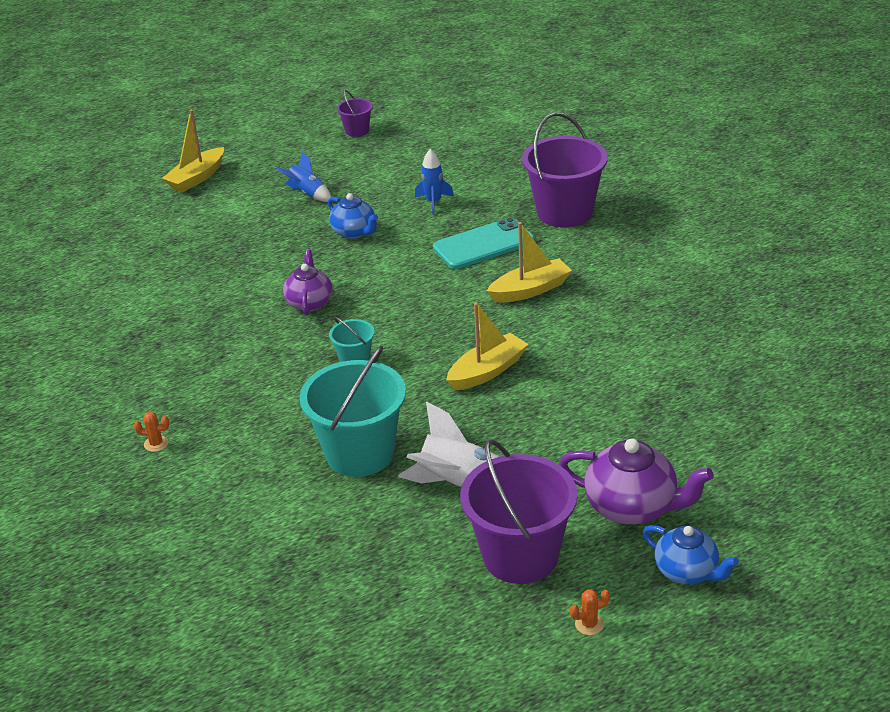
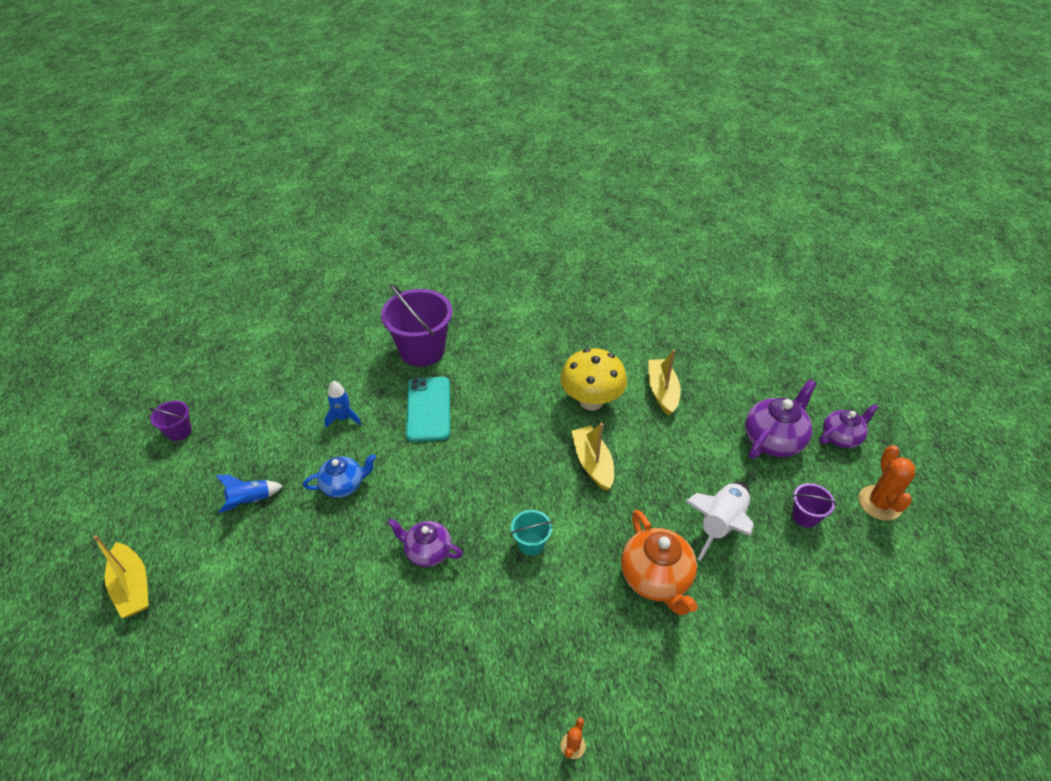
camera: 70 degrees left, 10 degrees up
(360, 453) = (656, 578): turquoise bucket -> orange teapot
(520, 556) = (805, 516): purple bucket -> purple bucket, size x0.48
(530, 290) = (507, 404): yellow boat -> yellow boat (662, 391)
(582, 346) = (591, 401): none -> yellow mushroom
(589, 624) = (879, 503): orange cactus -> orange cactus, size x2.12
(687, 572) = (841, 437): blue teapot -> purple teapot

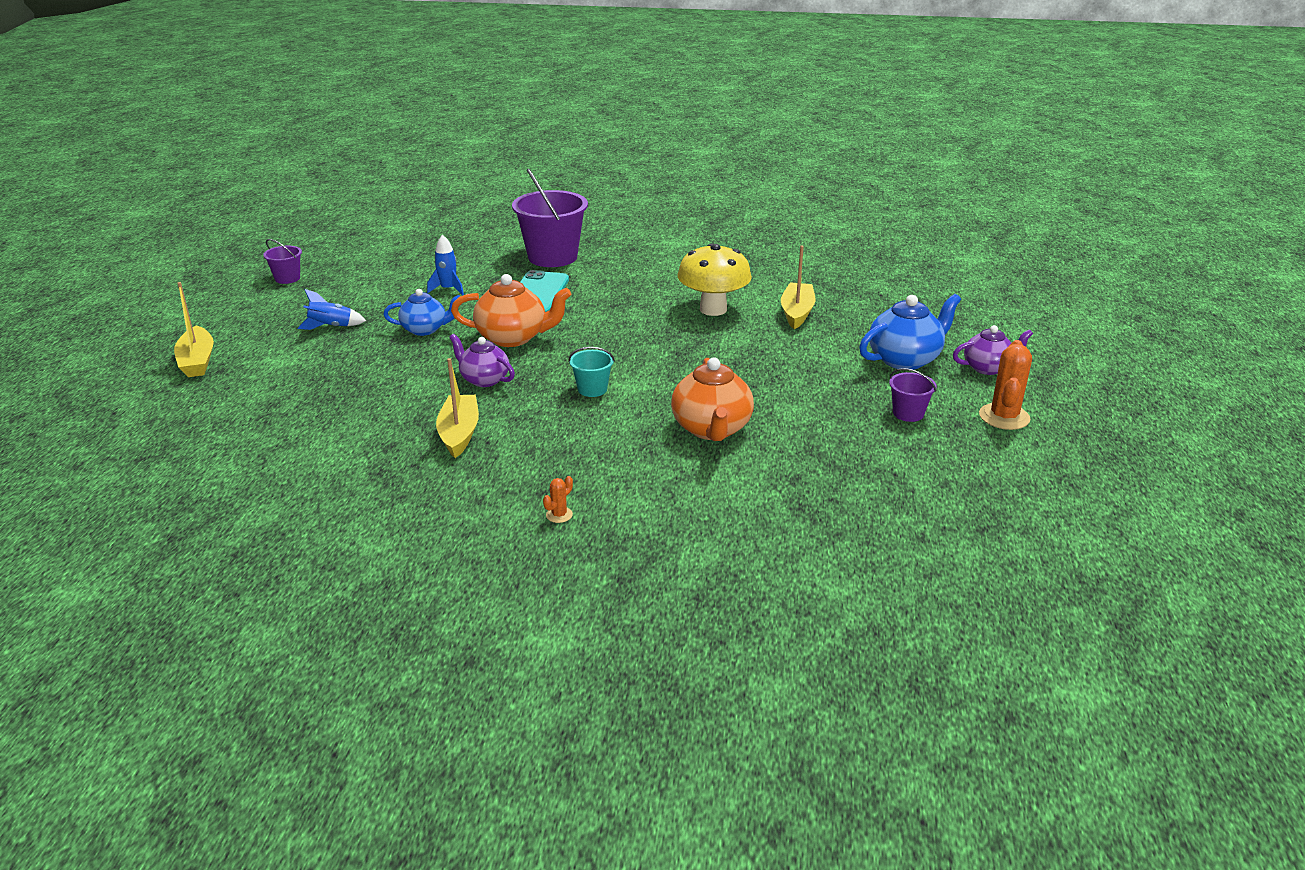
camera: 15 degrees right, 15 degrees down
(431, 480) = (513, 338): none -> orange teapot
(592, 463) = (689, 349): yellow boat -> yellow boat (459, 433)
(720, 524) = (806, 405): white rocket -> none
(773, 440) = (905, 359): purple teapot -> blue teapot

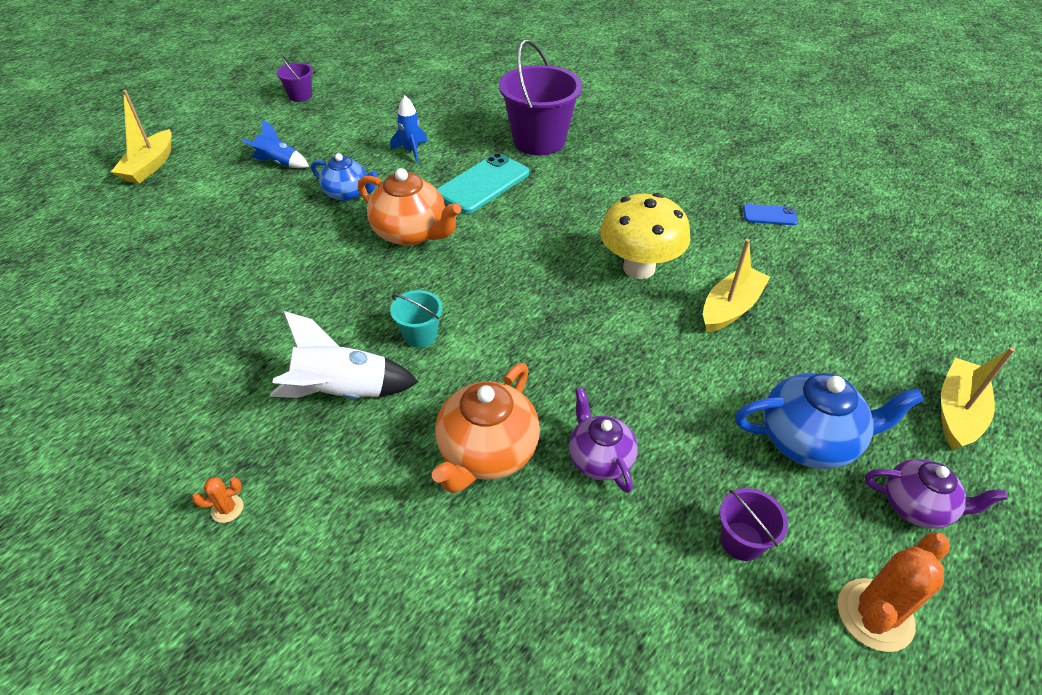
camera: 30 degrees right, 15 degrees up
(459, 433) = (251, 343): yellow boat -> yellow boat (957, 412)
(484, 379) = (337, 279): purple teapot -> purple teapot (599, 459)
(570, 435) = (343, 392): none -> white rocket
(774, 257) = (769, 215): none -> blue phone

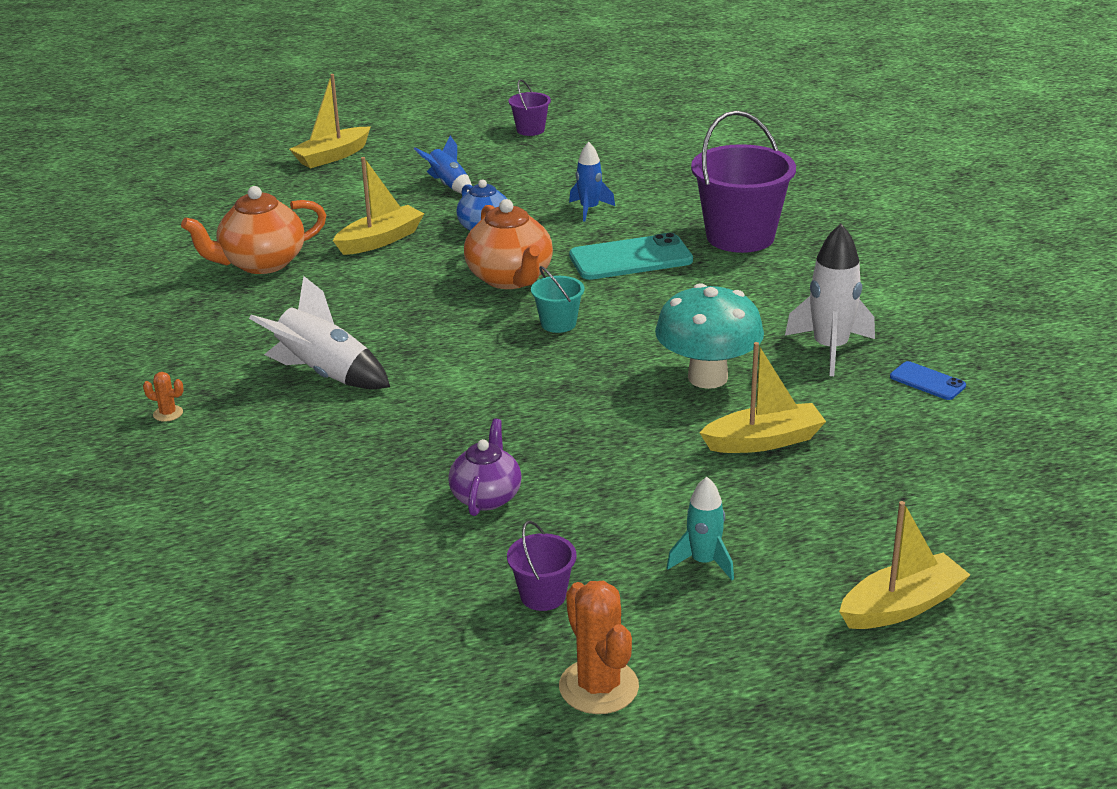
camera: 35 degrees right, 15 degrees down
(268, 234) = (380, 240): none -> yellow boat
(420, 335) = (431, 358): turquoise bucket -> turquoise bucket (558, 323)
(487, 452) = (396, 456): orange teapot -> orange teapot (261, 263)
(639, 268) = (707, 377): yellow mushroom -> turquoise mushroom
(688, 212) = (830, 349): none -> white rocket
(809, 440) = (703, 562): blue teapot -> turquoise rocket
(875, 614) = (598, 687): orange cactus -> orange cactus turned 75 degrees clockwise
(916, 506) = (746, 646): purple teapot -> none

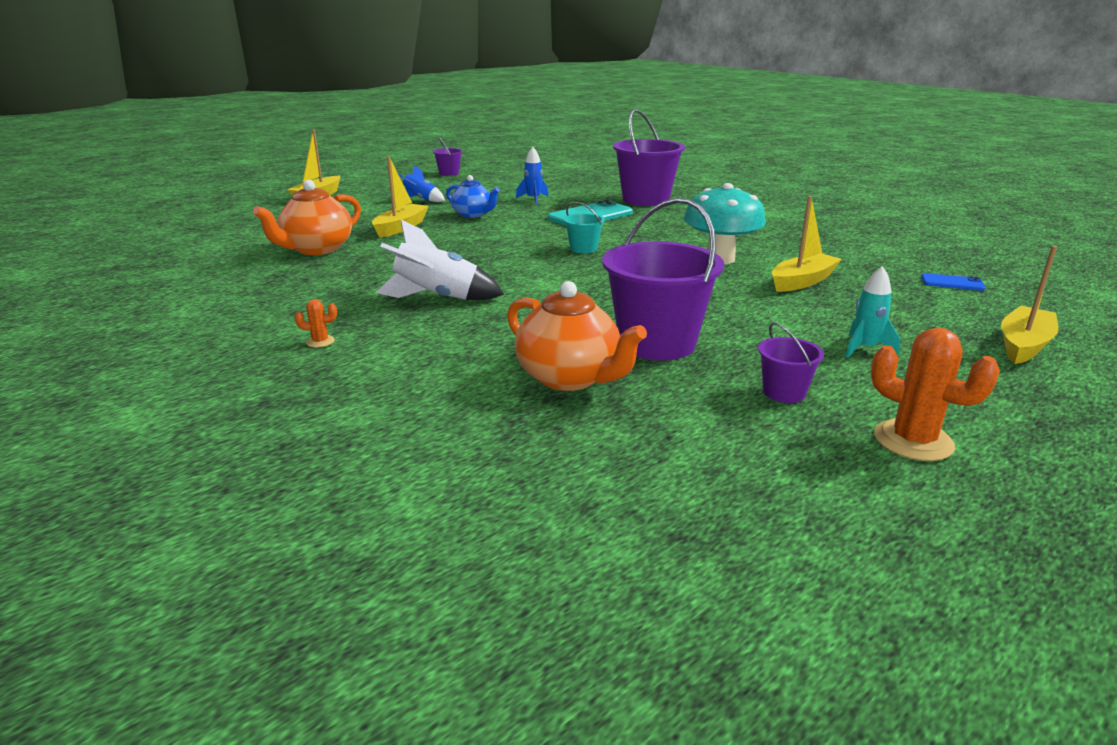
camera: 25 degrees left, 5 degrees down
(486, 497) = (657, 343): purple teapot -> purple bucket
(510, 278) = (520, 233): orange teapot -> orange teapot (570, 378)
(830, 349) = (774, 236): white rocket -> none
(927, 381) = (851, 241): blue phone -> blue phone (952, 283)

